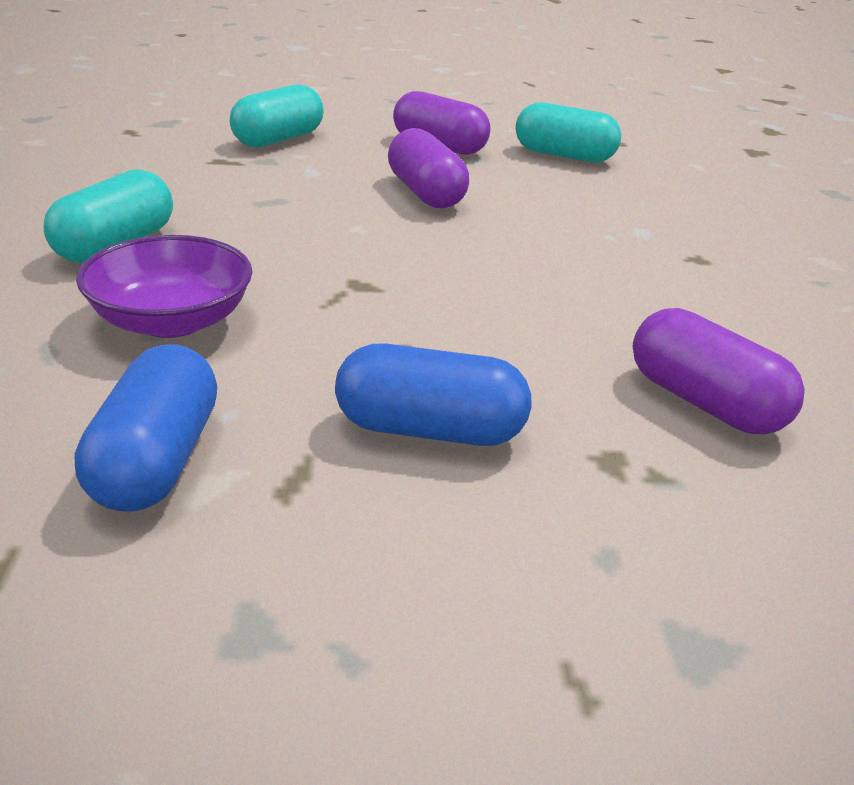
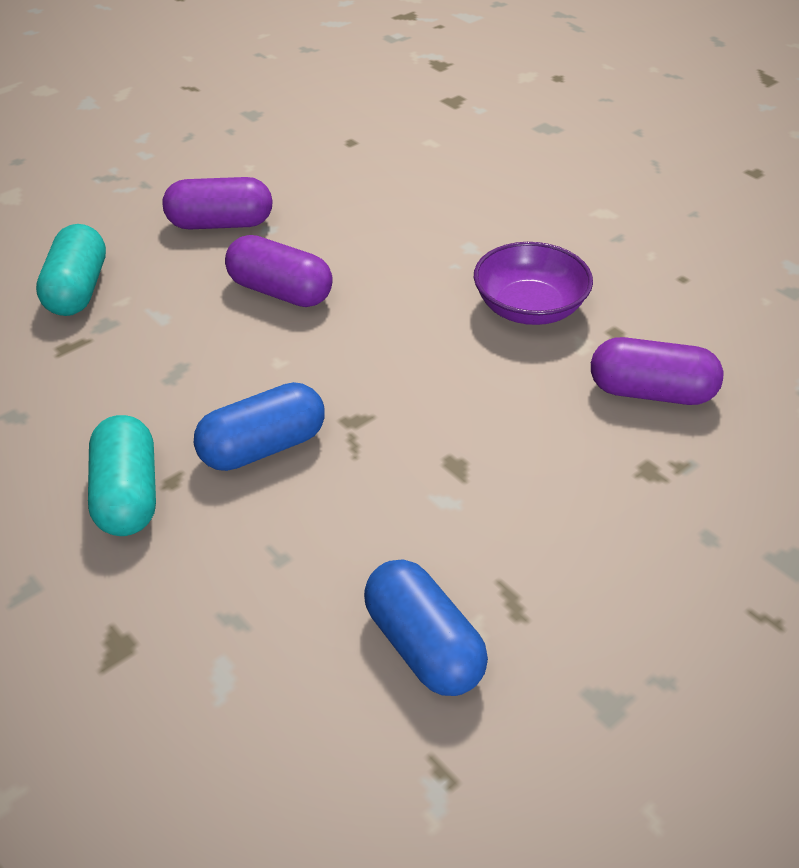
camera: 35 degrees left, 10 degrees up
(172, 321) = (276, 538): purple bowl -> purple bowl (529, 308)
(429, 429) = (539, 515): blue capsule -> blue capsule (263, 447)
(563, 155) = (327, 183): turquoise capsule -> none

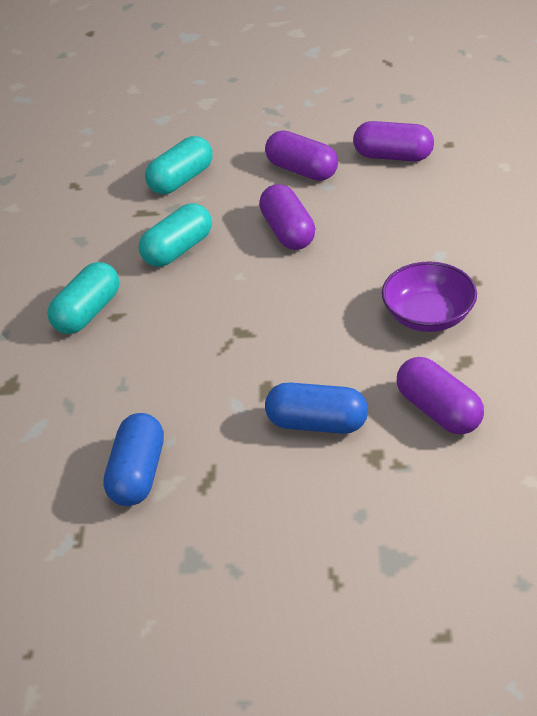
camera: 45 degrees right, 0 degrees up
(166, 368) = (178, 249): none -> turquoise capsule
(263, 447) = (177, 322): blue capsule -> blue capsule (317, 423)
(307, 173) = (393, 156): none -> purple capsule

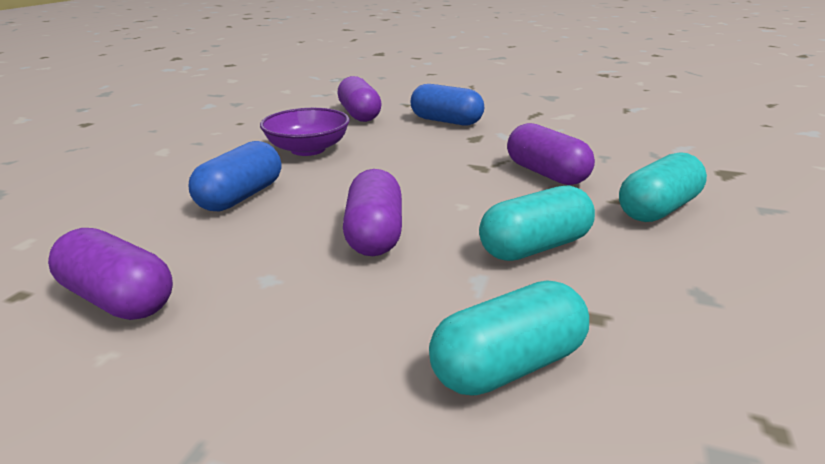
camera: 165 degrees left, 15 degrees down
(138, 473) = (586, 122): blue capsule -> blue capsule (241, 196)
(302, 170) = (277, 316): purple capsule -> purple capsule (546, 174)

